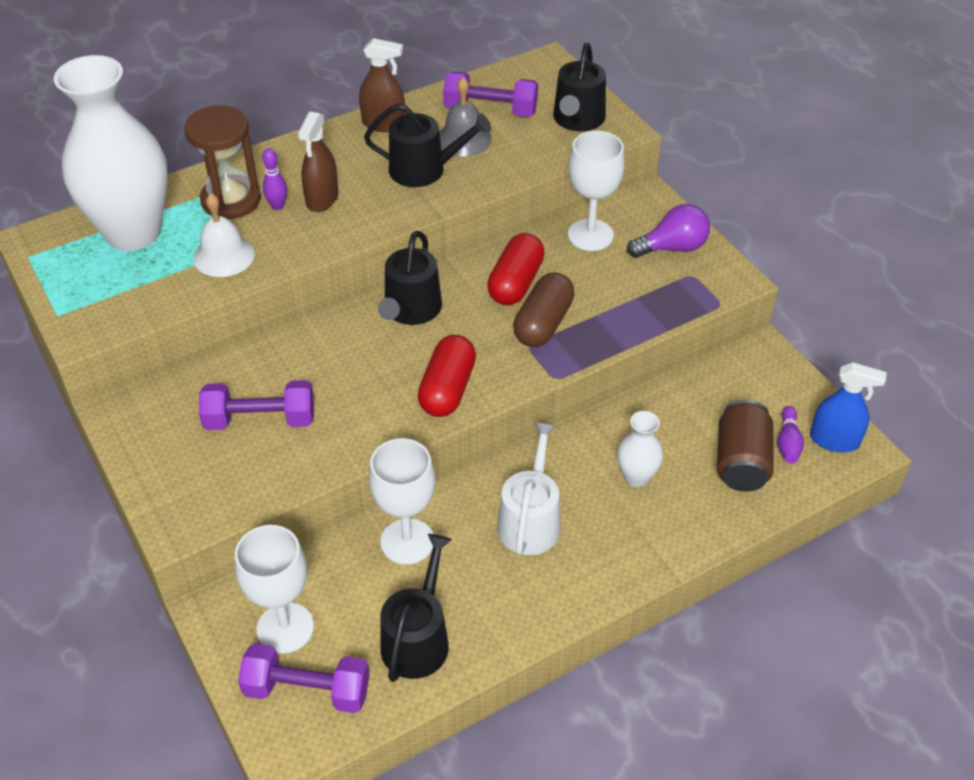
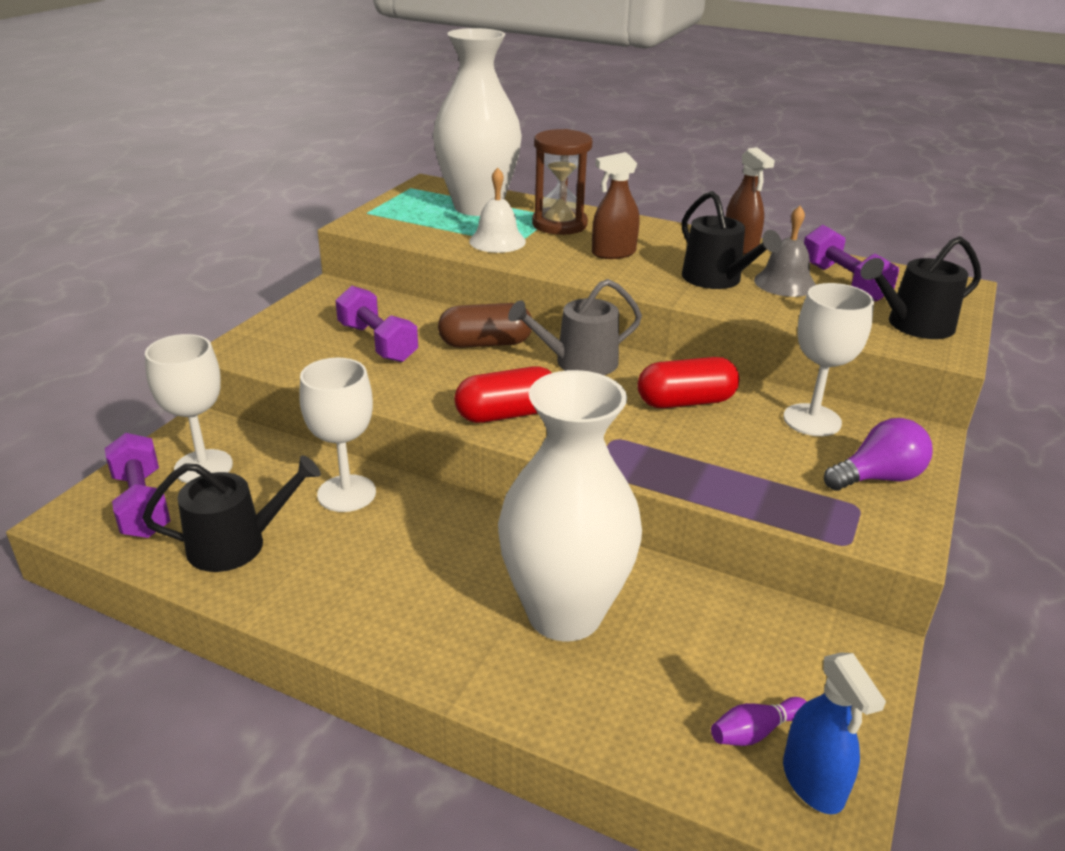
camera: 55 degrees right, 15 degrees down
(277, 206) = (579, 241): purple bowling pin -> none
(411, 310) = (579, 362): black watering can -> grey watering can
(530, 520) = (436, 559): white watering can -> none
(543, 323) = (655, 436): brown capsule -> brown capsule (485, 343)
(636, 477) = (564, 613): white vase -> white vase, size x2.29
(672, 248) = (877, 478): purple light bulb -> purple light bulb turned 60 degrees counterclockwise
(741, 462) = (676, 696): brown can -> none

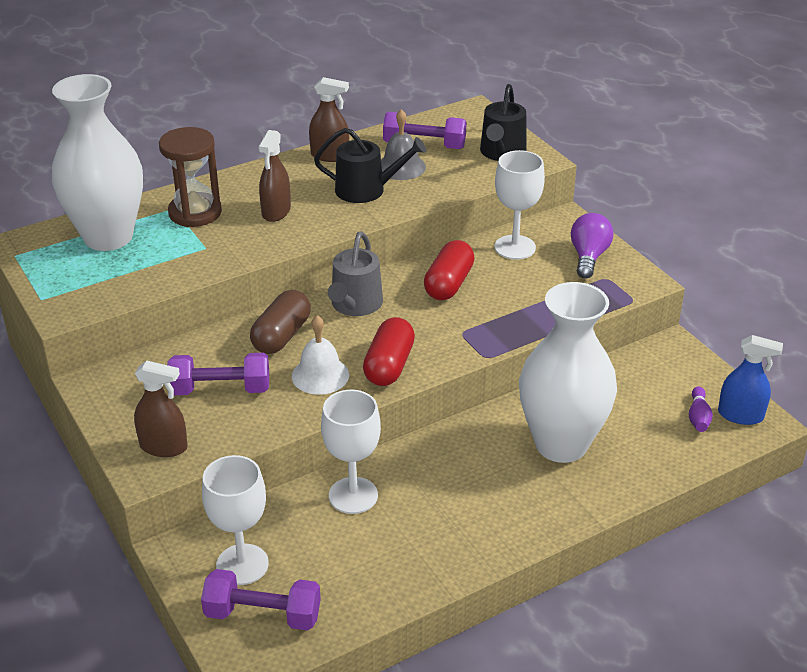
camera: 55 degrees left, 5 degrees up
(236, 544) = (364, 573): black watering can -> none
(276, 345) = (163, 447): none -> brown spray bottle
(497, 241) = (189, 254): white bell -> white bell (320, 375)

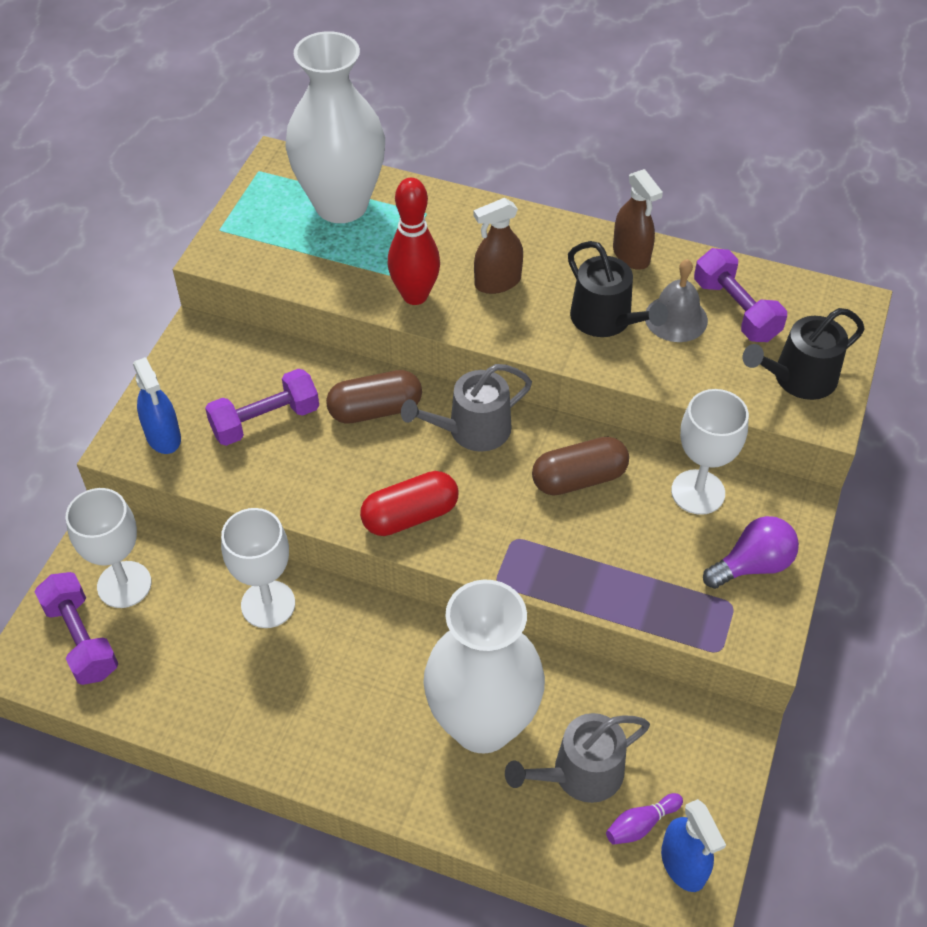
camera: 50 degrees right, 15 degrees up
(163, 447) = (163, 436): brown spray bottle -> blue spray bottle
(195, 213) = (435, 231): brown hourglass -> none
(220, 389) = (265, 421): purple dumbbell -> purple dumbbell turned 75 degrees counterclockwise
(237, 248) = (415, 295): none -> red bowling pin
(320, 375) = (349, 475): white bell -> none
(449, 284) = (579, 478): red capsule -> brown capsule
(639, 422) = (580, 773): none -> grey watering can

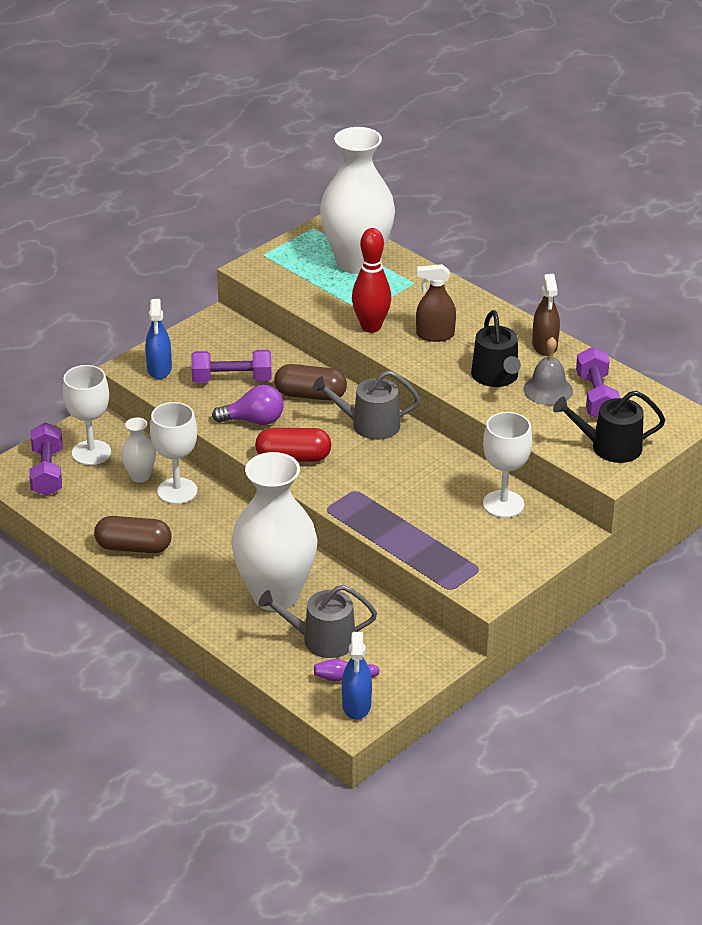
camera: 25 degrees right, 15 degrees down
(208, 598) = (140, 476): none -> white vase
(579, 478) = (424, 472): brown capsule -> brown capsule (134, 547)
(752, 565) = (510, 553): purple light bulb -> purple light bulb (254, 421)

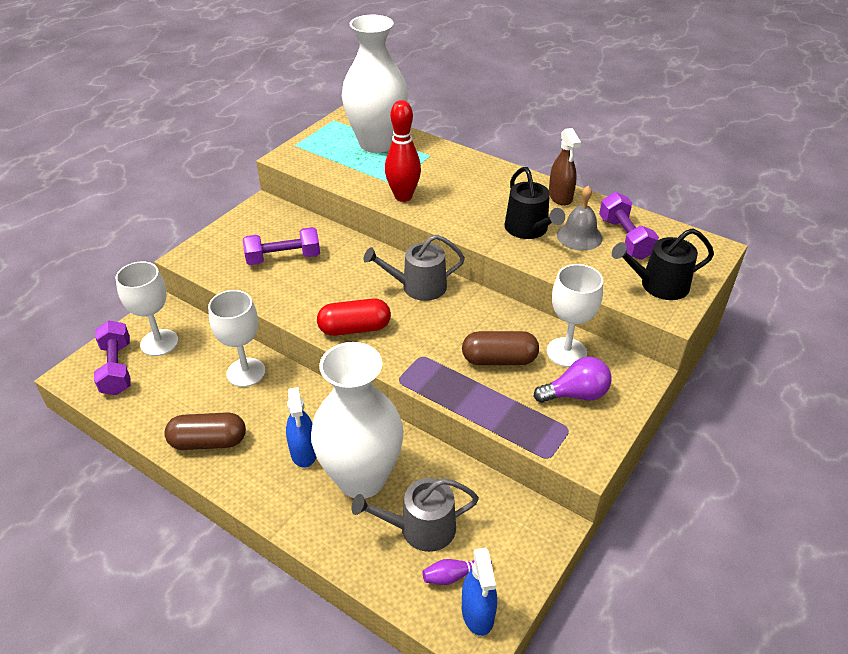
camera: 10 degrees left, 5 degrees up
(140, 476) = (208, 361): white vase -> none
(159, 369) = (215, 255): blue spray bottle -> blue spray bottle (304, 452)
(254, 421) = (310, 295): purple light bulb -> purple light bulb (575, 394)
(310, 395) = (358, 264): brown capsule -> brown capsule (499, 360)
(435, 335) = (462, 197): brown spray bottle -> none

